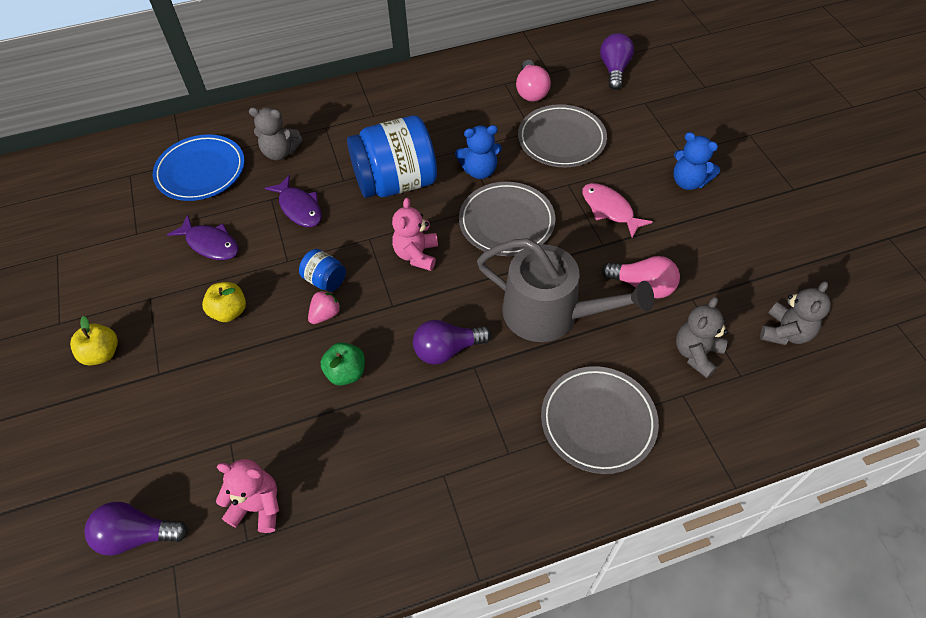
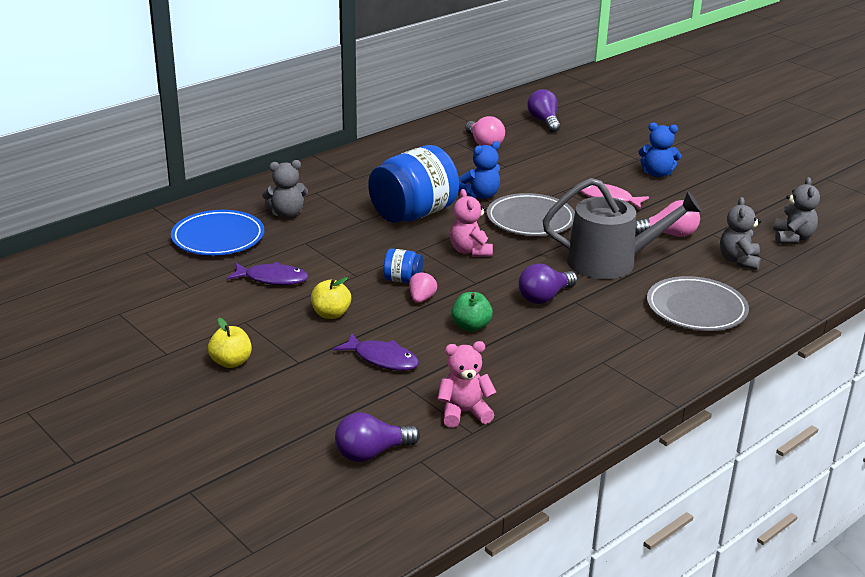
camera: 25 degrees left, 25 degrees down
(299, 208) = (337, 243): purple fish -> purple fish (382, 359)
(561, 140) = (535, 167): grey plate -> none

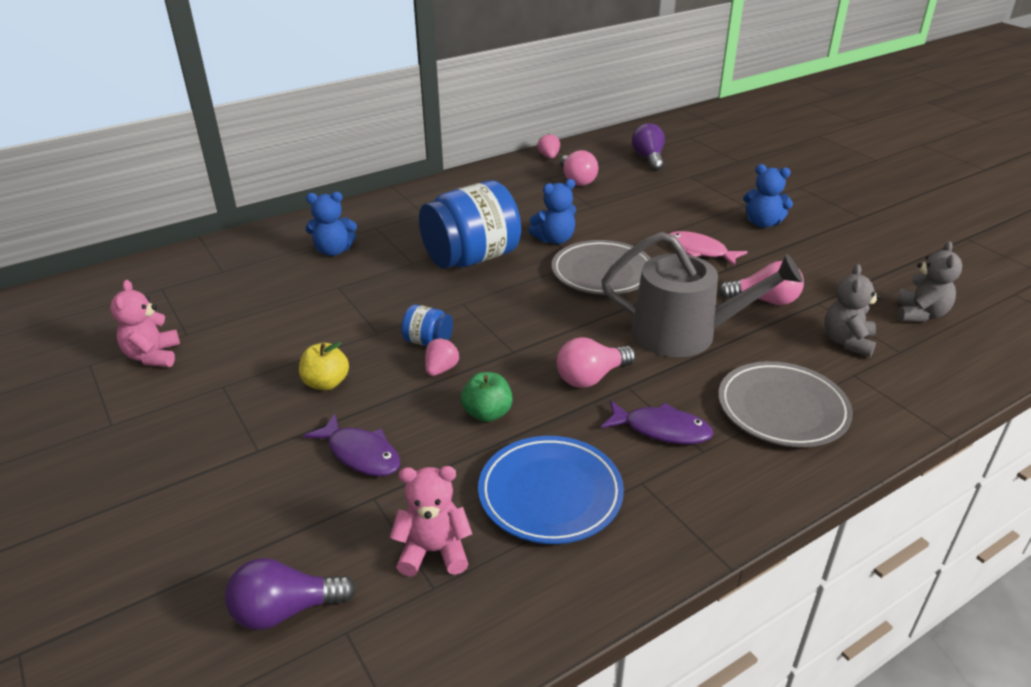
camera: 10 degrees right, 5 degrees up
(218, 238) = (247, 275): blue plate -> blue plate (550, 494)
(231, 362) = (178, 443): yellow apple -> none
(272, 279) = (281, 331): purple fish -> purple fish (661, 429)
(286, 214) = (333, 251): grey teddy bear -> blue teddy bear
(451, 123) = (549, 157): none -> pink strawberry
(470, 251) = (520, 308): pink teddy bear -> pink teddy bear (153, 356)
(544, 297) = (591, 377): purple light bulb -> pink light bulb

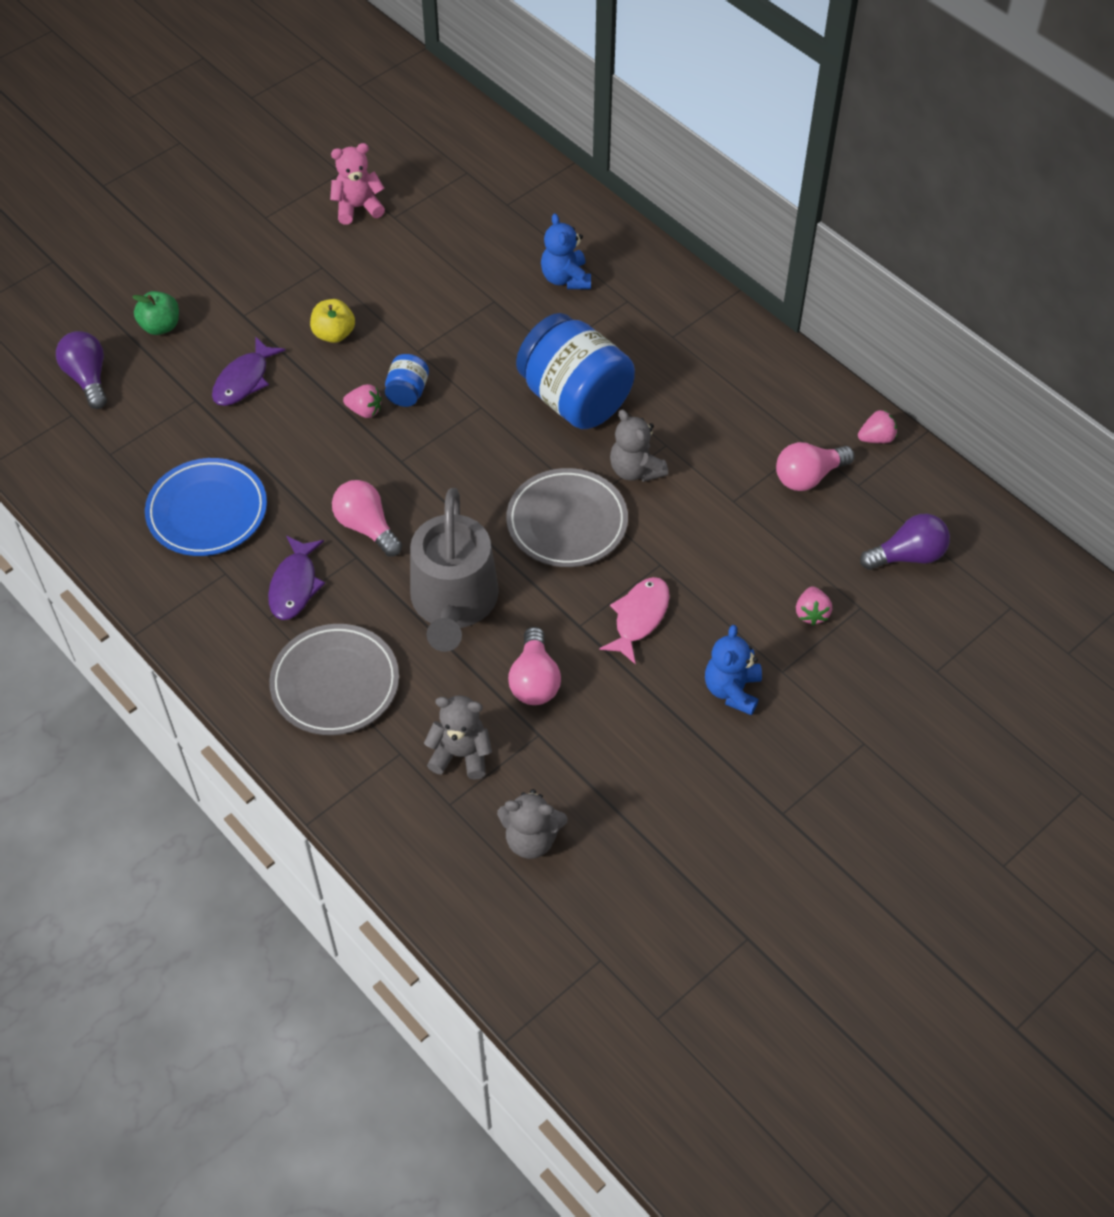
camera: 80 degrees right, 20 degrees up
(434, 551) = (143, 447): pink teddy bear -> none
(487, 413) = (304, 455): green apple -> green apple (160, 326)
(554, 239) = (635, 470): blue teddy bear -> grey teddy bear
(695, 191) = (811, 613): none -> pink strawberry

